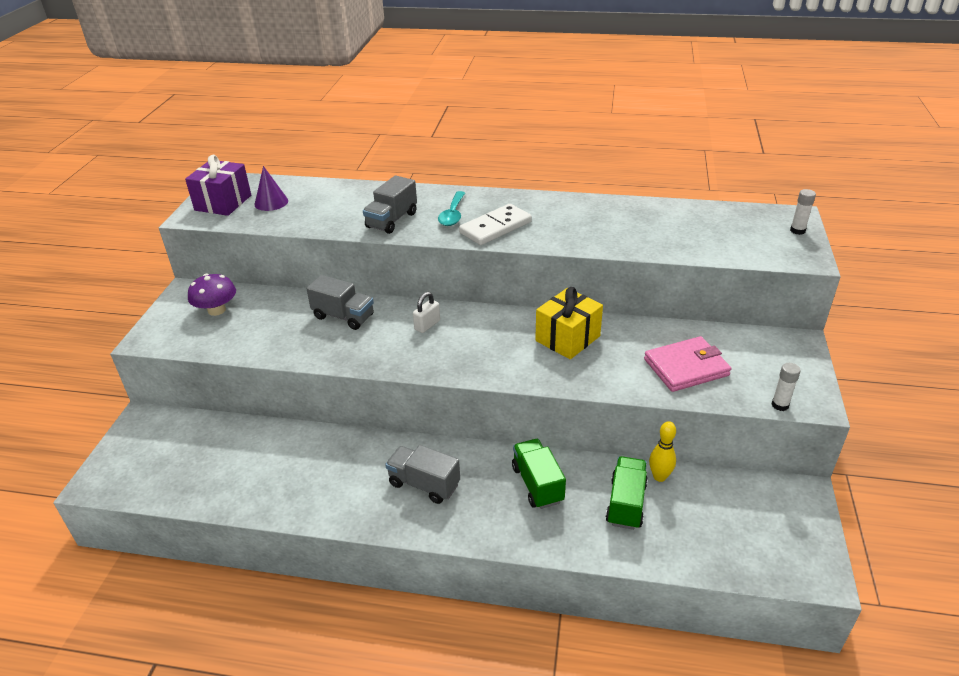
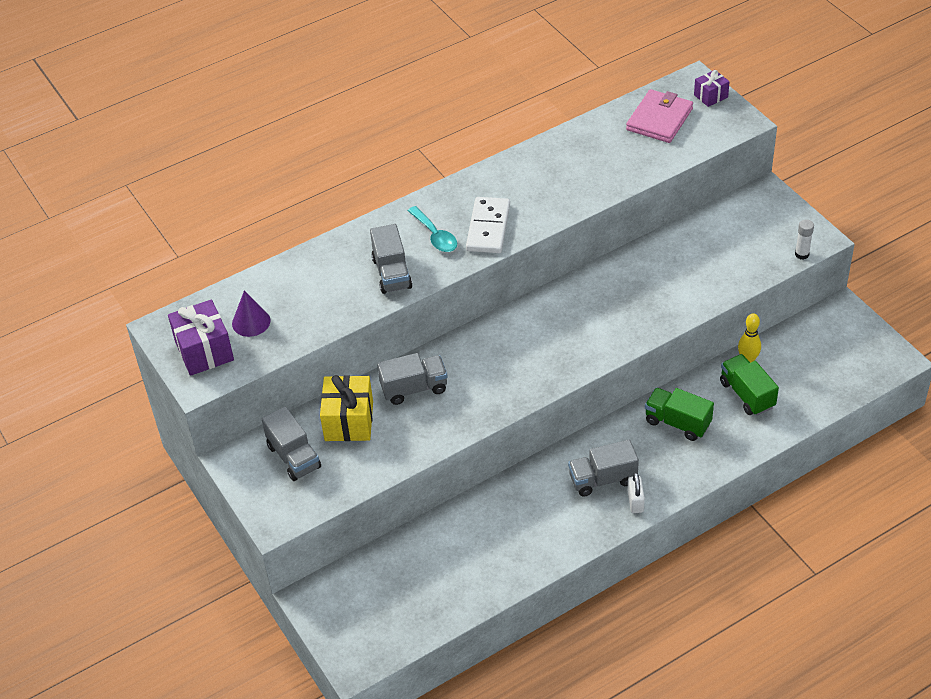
camera: 40 degrees left, 10 degrees up
(216, 310) = (294, 457): purple mushroom -> grey truck
(427, 325) = (492, 351): white padlock -> white padlock (635, 501)
(567, 338) = (611, 292): yellow gift -> yellow gift (349, 421)
(686, 367) = (716, 263): pink wallet -> pink wallet (659, 119)
(797, 230) = (710, 96): white glue stick -> purple gift

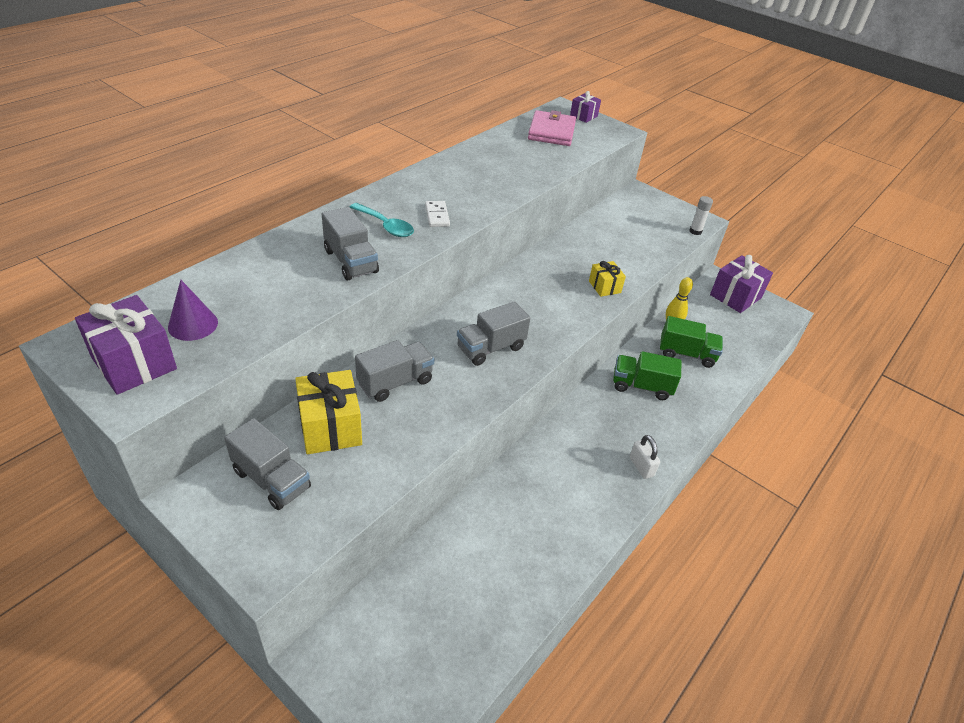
camera: 25 degrees left, 5 degrees down
(488, 228) = (437, 216): white domino -> white domino, size x0.56
(602, 479) = (600, 450): grey truck -> grey truck (491, 348)
(657, 314) = (604, 287): none -> yellow gift
(747, 394) = (686, 354): green truck -> green truck turned 150 degrees clockwise
(847, 332) = (735, 296): none -> purple gift

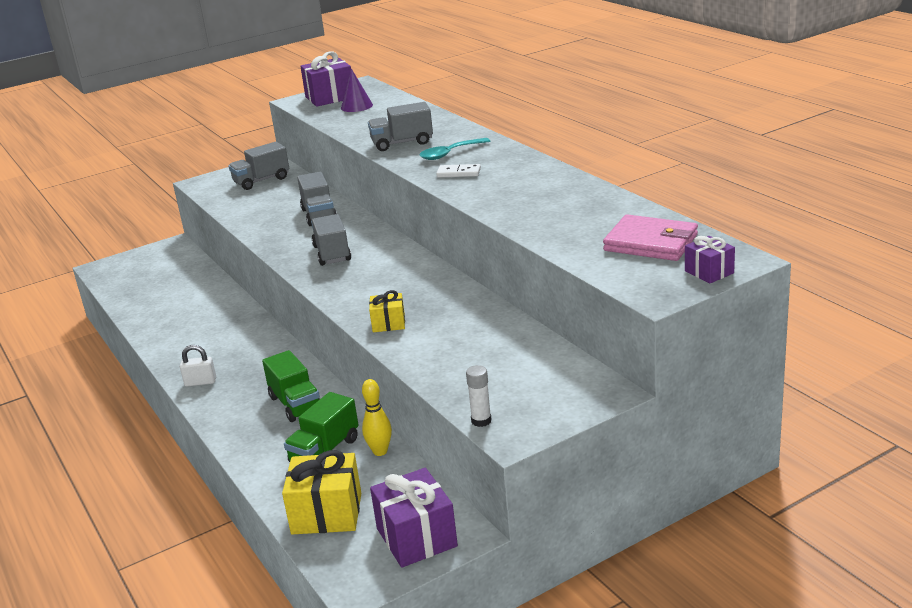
camera: 115 degrees right, 15 degrees down
(330, 427) = (291, 195): yellow gift -> yellow gift (327, 513)
(641, 386) = (295, 404): green truck -> green truck turned 120 degrees clockwise

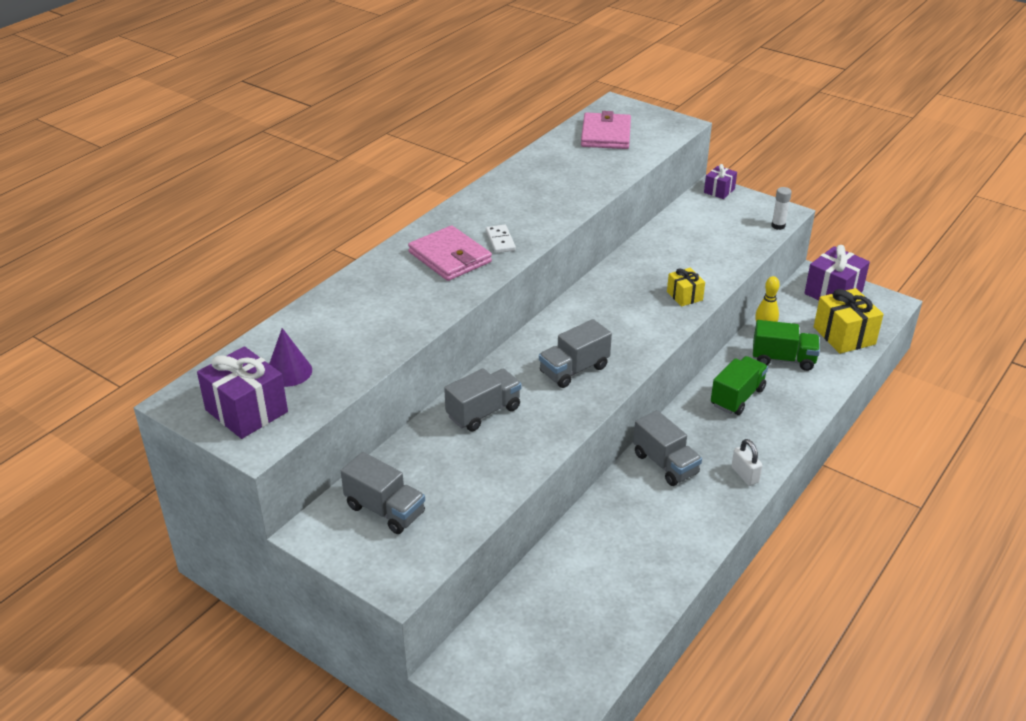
camera: 115 degrees left, 10 degrees up
(402, 143) = (424, 296): grey truck -> grey truck (665, 464)
(450, 153) = (450, 257): turquoise spoon -> pink wallet
(709, 272) = (639, 112): purple gift -> purple gift (719, 191)

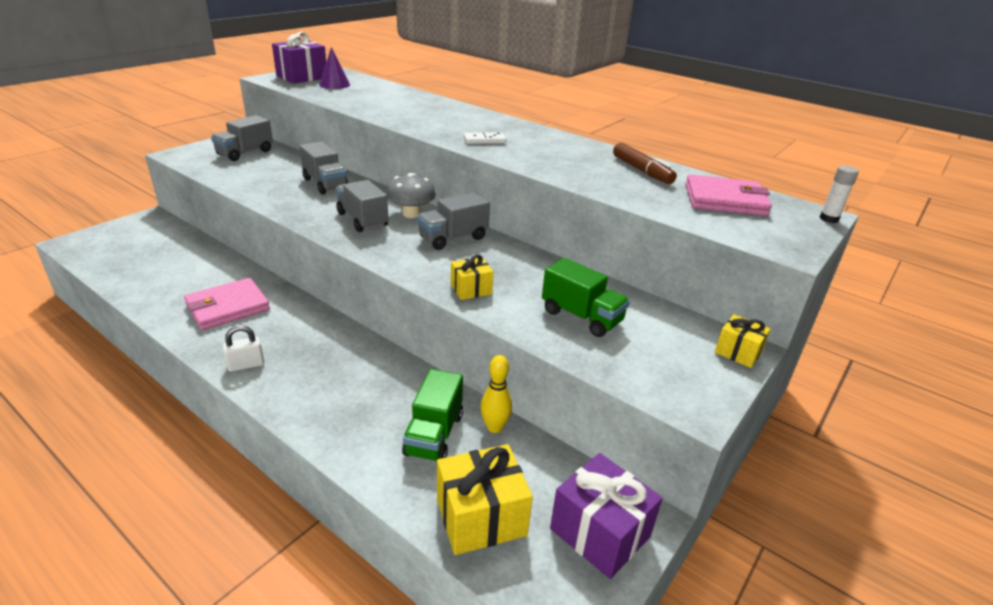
camera: 90 degrees right, 5 degrees down
(450, 257) = (460, 124): pink wallet -> pink wallet (228, 307)
(549, 339) = (411, 214): none -> grey mushroom
(555, 162) = (642, 170): none -> brown marker
(665, 464) = (289, 318): grey truck -> grey truck (453, 238)
(719, 191) = (738, 352): purple gift -> yellow gift
(737, 397) = (371, 381): green truck -> green truck (581, 317)
(778, 226) = (651, 393): white glue stick -> white glue stick (829, 219)

